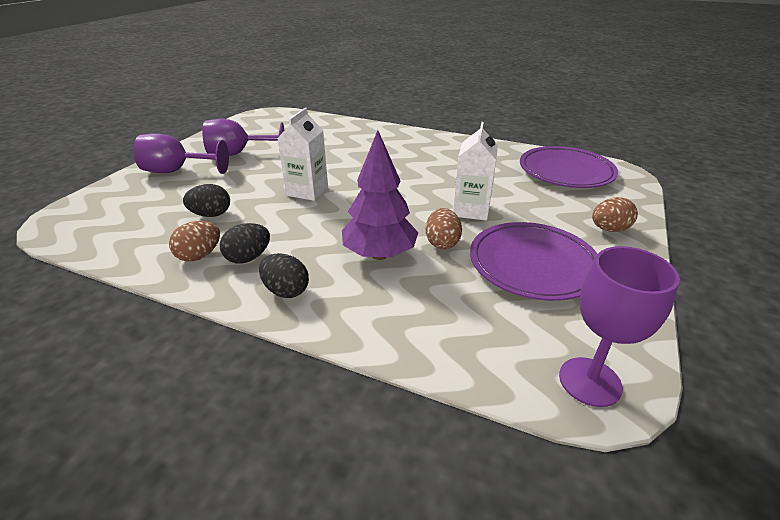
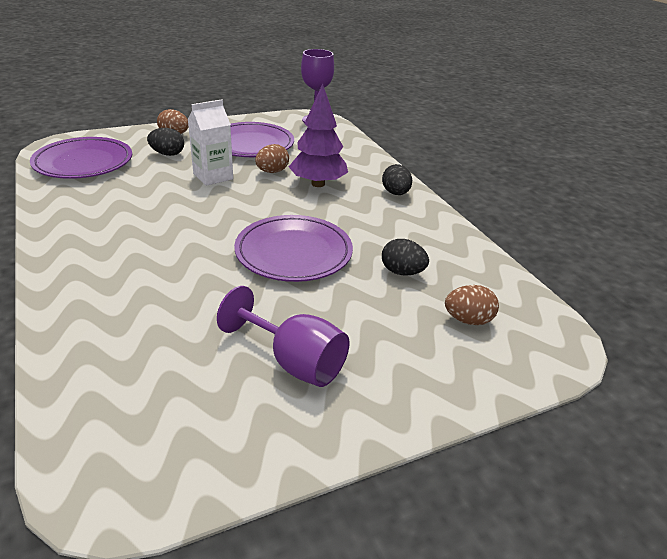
camera: 140 degrees left, 0 degrees up
(177, 171) = (400, 369): purple goblet -> none
(199, 255) = (434, 239): brown egg -> brown egg (468, 320)
(248, 258) = (401, 221): black egg -> black egg (167, 154)
(307, 191) = (293, 252): white carton -> purple plate

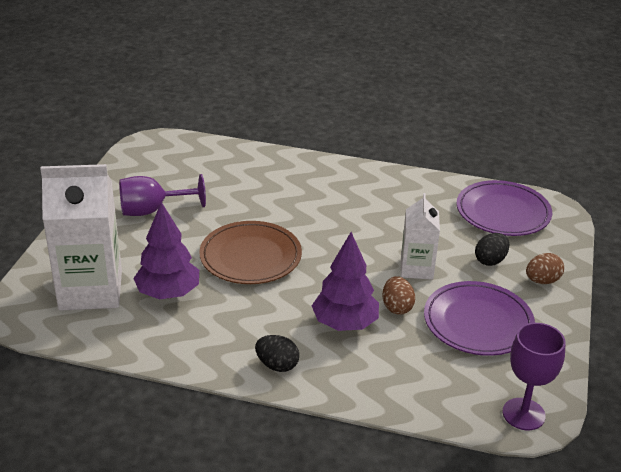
camera: 130 degrees right, 0 degrees up
(293, 252) = (250, 257): purple plate -> brown plate
(402, 272) = (168, 293): black egg -> purple tree
(468, 320) = (91, 290): brown egg -> white carton

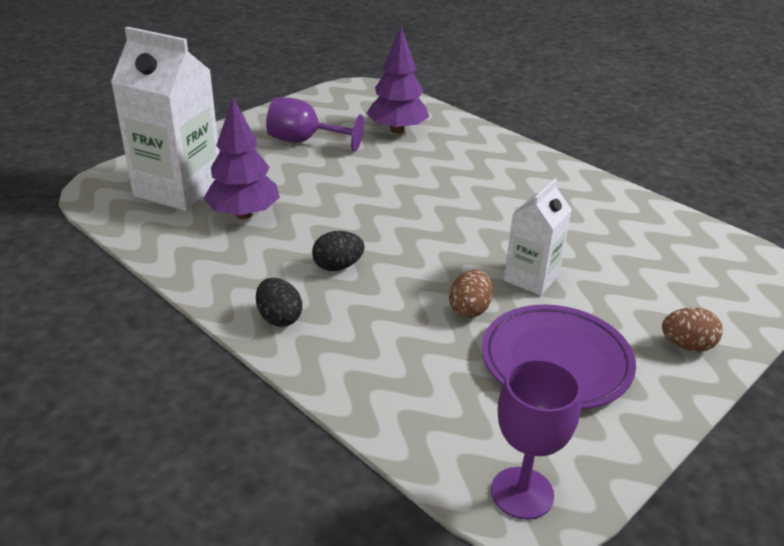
camera: 30 degrees right, 0 degrees up
(250, 257) = (357, 208): brown plate -> none
(345, 324) = (393, 304): purple tree -> purple tree (397, 130)
(490, 260) = (634, 300): black egg -> black egg (338, 266)
(503, 212) = (696, 255): purple plate -> none

